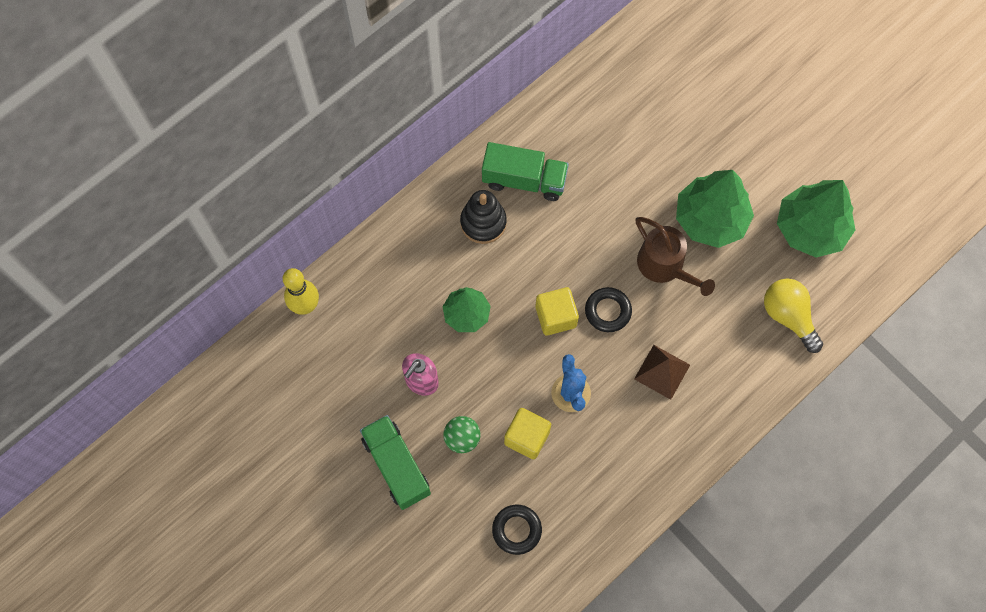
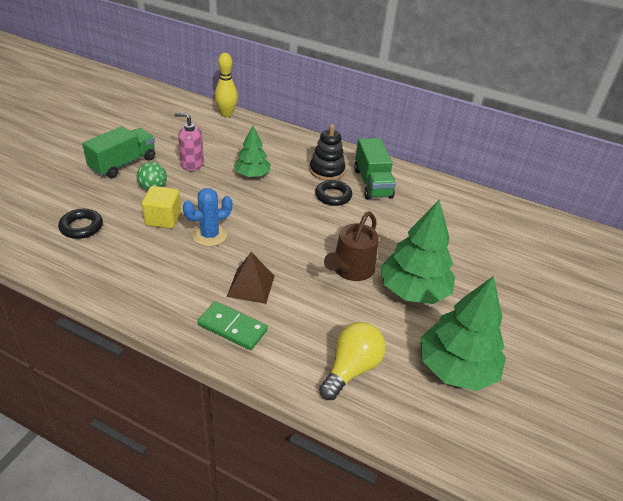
camera: 65 degrees right, 30 degrees down
(555, 317) = (271, 216): yellow cube -> none
(607, 311) = (291, 243): black ring -> black ring (333, 196)
(713, 404) = (232, 327): none -> green domino

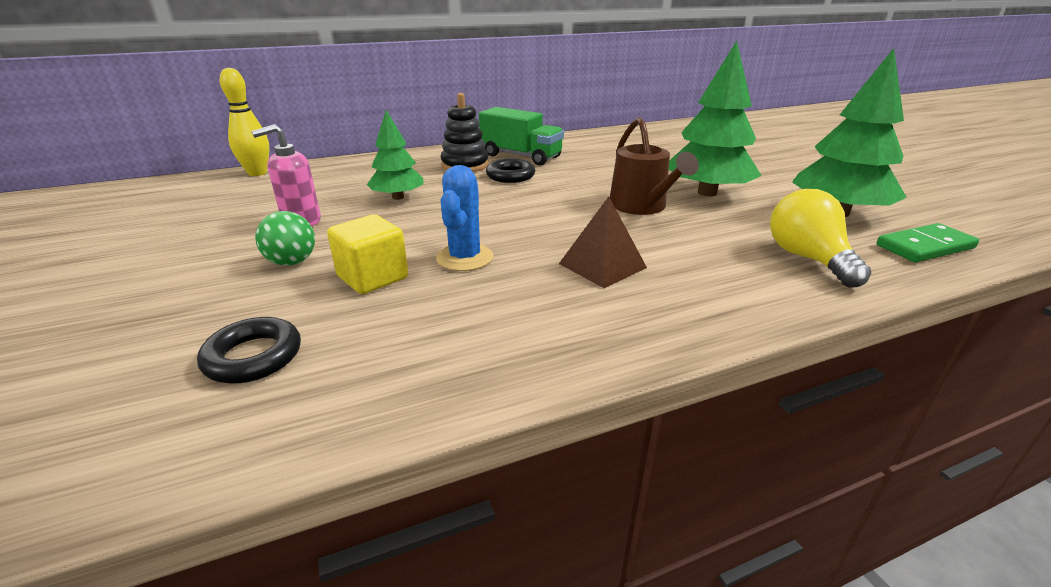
camera: 45 degrees left, 10 degrees down
(123, 164) = (186, 265): green truck -> none
(232, 327) = (671, 304): green domino -> green domino (924, 247)

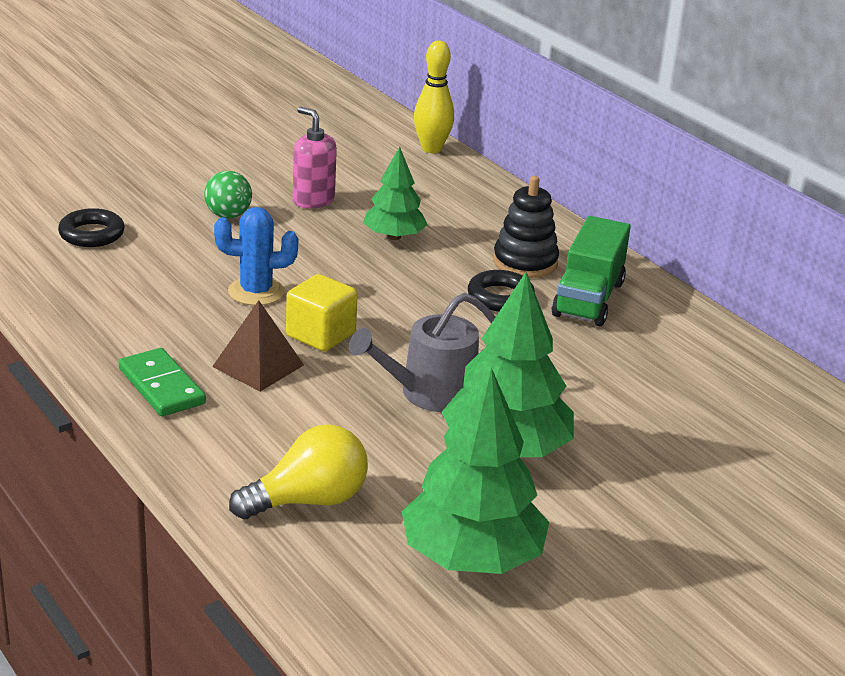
camera: 75 degrees right, 0 degrees up
(373, 277) = (209, 255): yellow cube -> yellow cube (320, 335)
(641, 206) = (430, 393): brown watering can -> grey watering can
(924, 247) = (371, 607): green domino -> green domino (162, 386)

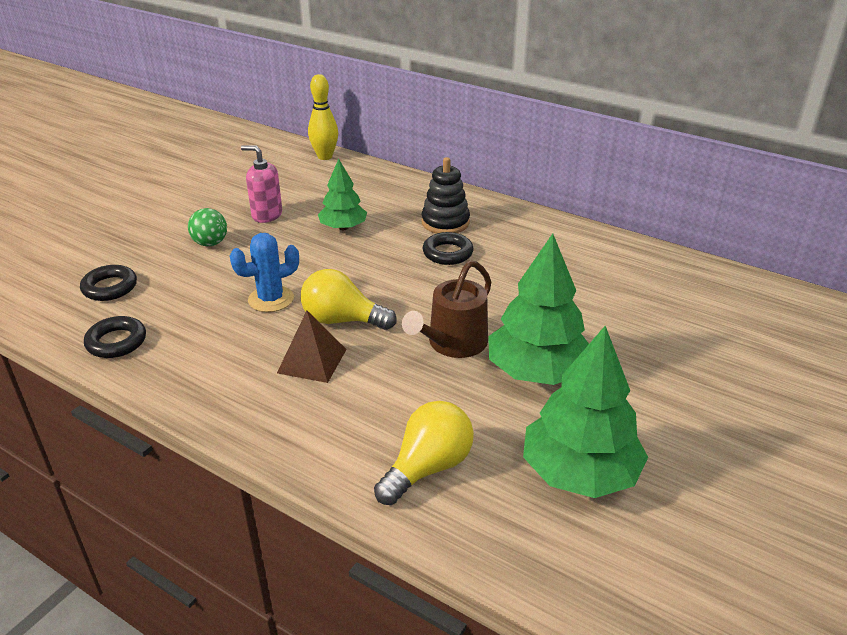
camera: 20 degrees left, 5 degrees up
(67, 290) = (116, 342): none -> black ring
(162, 386) = (247, 404): green domino -> none
(320, 335) = (342, 320): yellow cube -> yellow light bulb
(430, 393) = (453, 343): grey watering can -> brown watering can
(588, 299) = (505, 238): green truck -> none

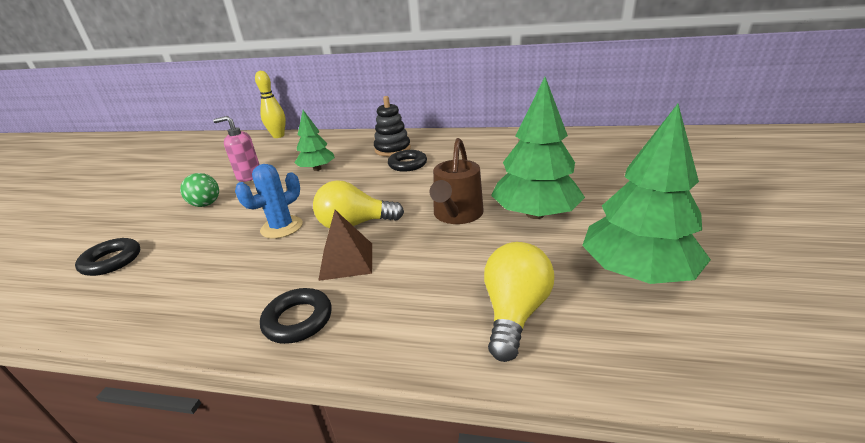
camera: 20 degrees left, 5 degrees down
(116, 342) = (131, 305): black ring -> black ring (298, 320)

